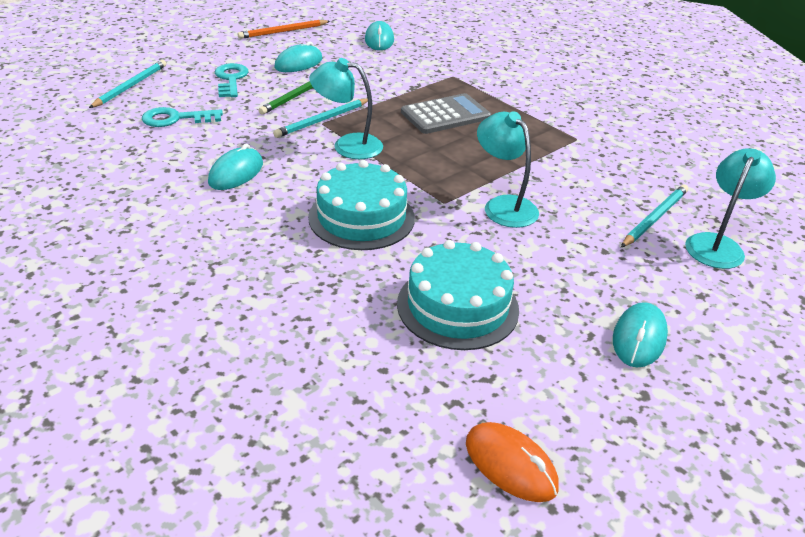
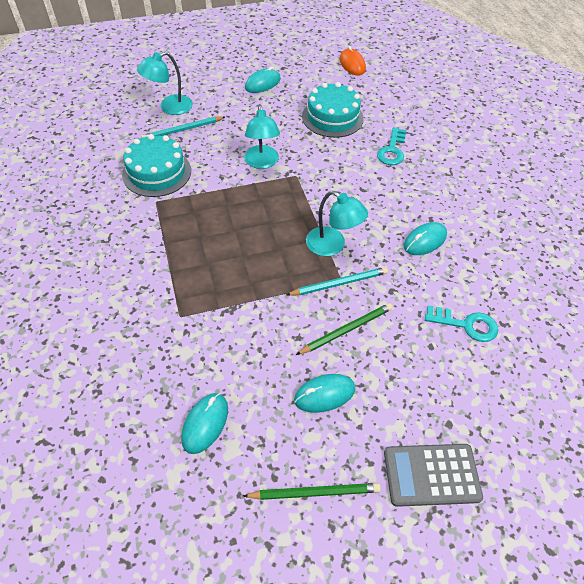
camera: 155 degrees left, 15 degrees up
(131, 86) = (512, 400): turquoise pencil -> none
(231, 79) = (406, 381): turquoise key -> turquoise key (392, 150)
(283, 32) = (314, 492): orange pencil -> green pencil
(361, 217) = (354, 179): turquoise cake -> turquoise cake (157, 172)
(445, 115) = (232, 259): grey calculator -> grey calculator (431, 475)

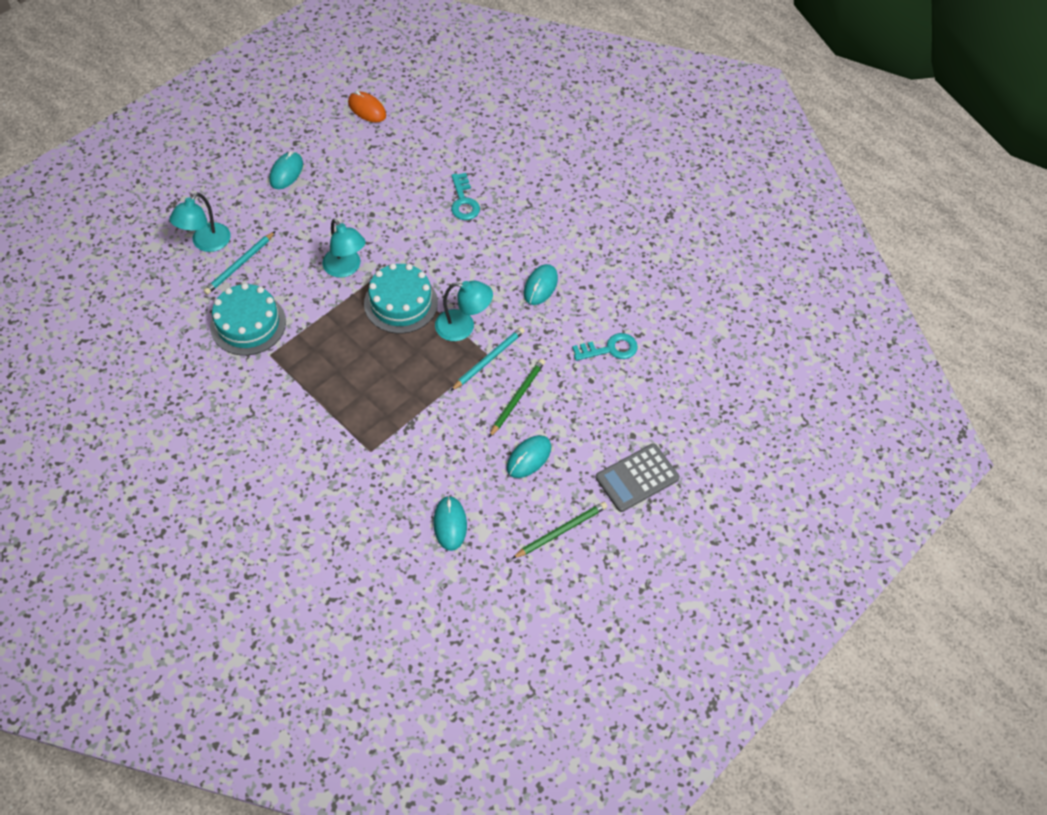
camera: 30 degrees left, 5 degrees up
(332, 117) = (384, 186): turquoise cake -> turquoise cake (401, 303)

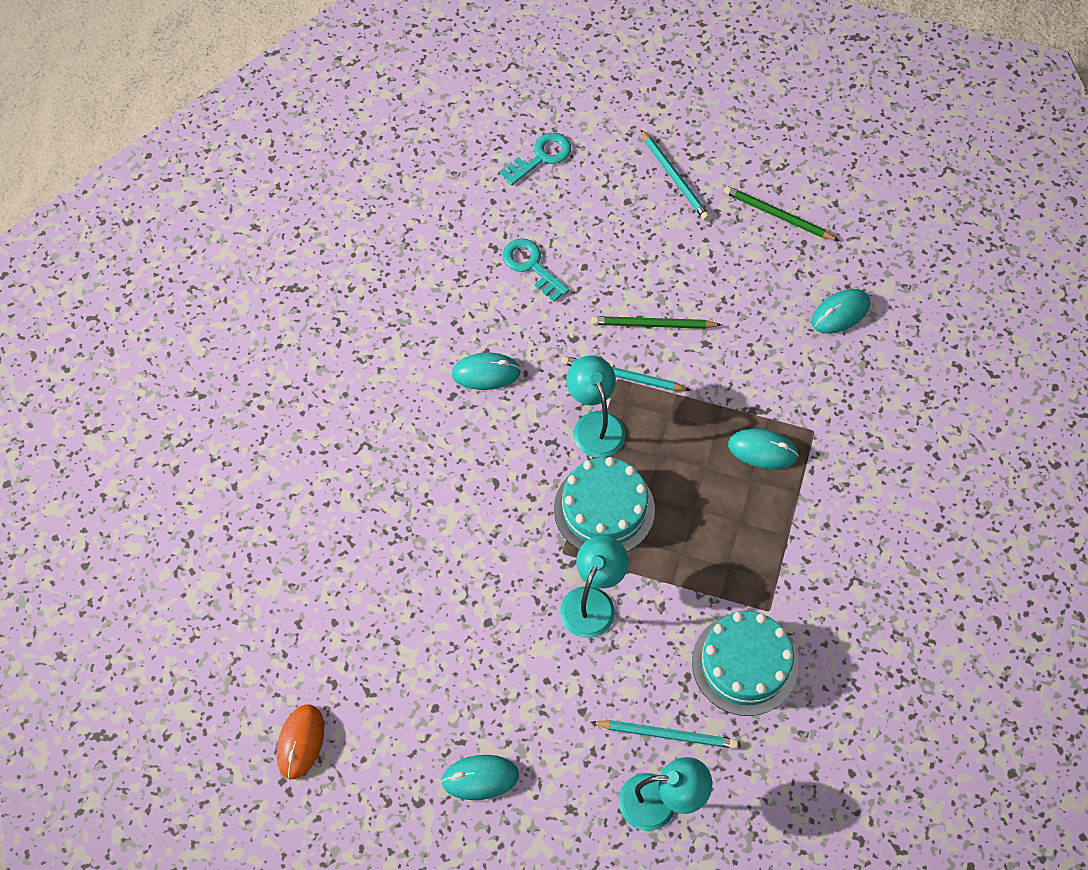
camera: 115 degrees left, 5 degrees up
(463, 201) = (402, 523): turquoise key -> turquoise key (541, 157)
(529, 458) = (717, 280): turquoise mouse -> turquoise mouse (762, 450)
(637, 478) = (674, 177): grey calculator -> turquoise pencil

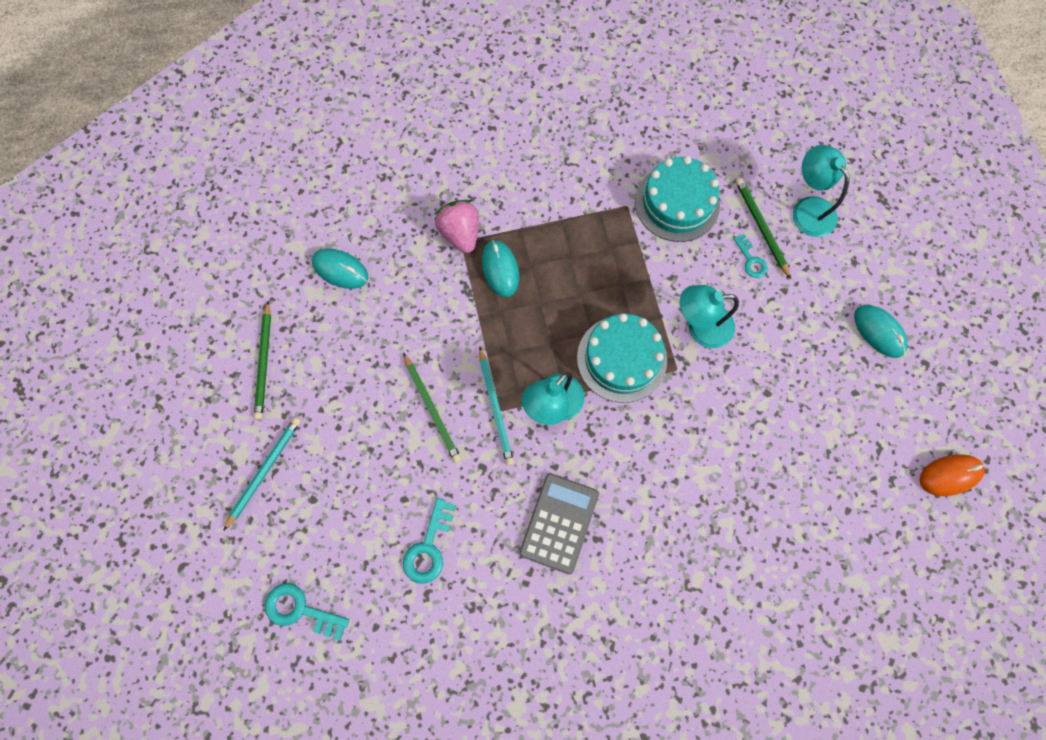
camera: 120 degrees left, 10 degrees up
(486, 373) = (559, 523): turquoise mouse -> grey calculator
(635, 698) = (751, 260): none -> turquoise key
(667, 734) = (761, 227): turquoise pencil -> green pencil
(823, 434) = (460, 233): none -> pink strawberry

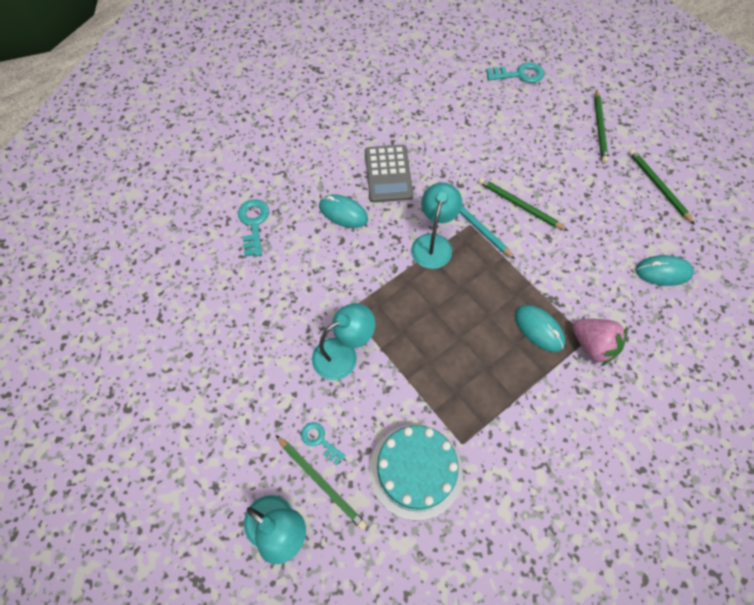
camera: 155 degrees right, 10 degrees down
(264, 471) = (600, 128): turquoise pencil -> green pencil
(429, 547) = (465, 130): turquoise key -> turquoise key (254, 224)
(621, 358) = (398, 299): turquoise cake -> none
(879, 332) = (177, 421): turquoise mouse -> turquoise mouse (343, 213)
(950, 475) = (95, 320): orange mouse -> none

